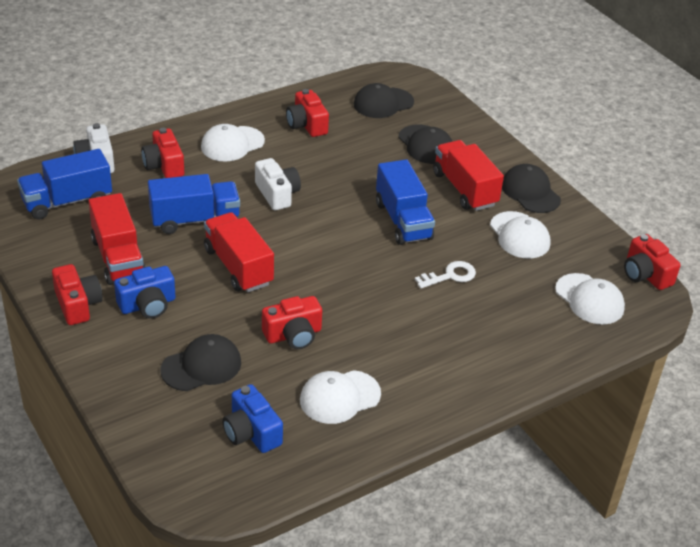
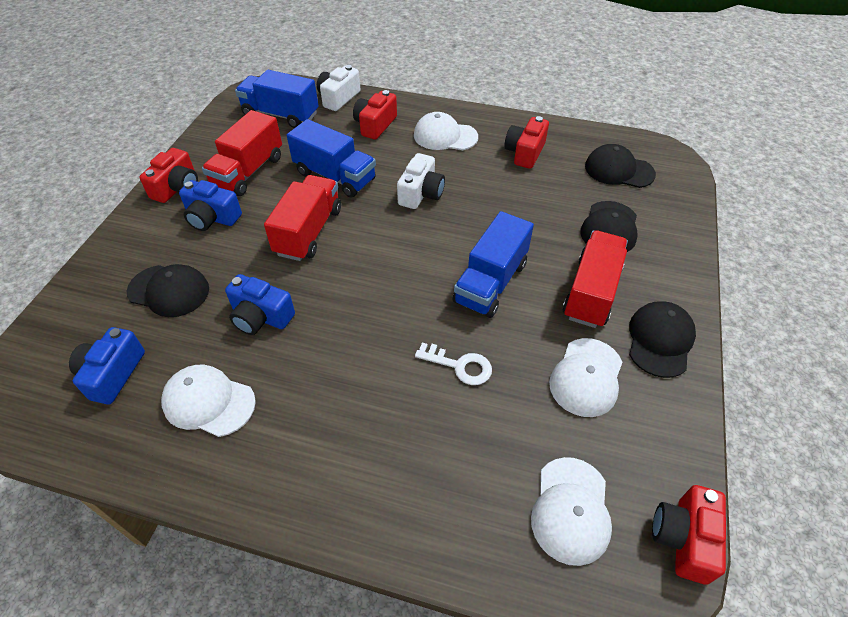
camera: 50 degrees right, 10 degrees up
(293, 335) = (261, 317): red camera -> blue camera

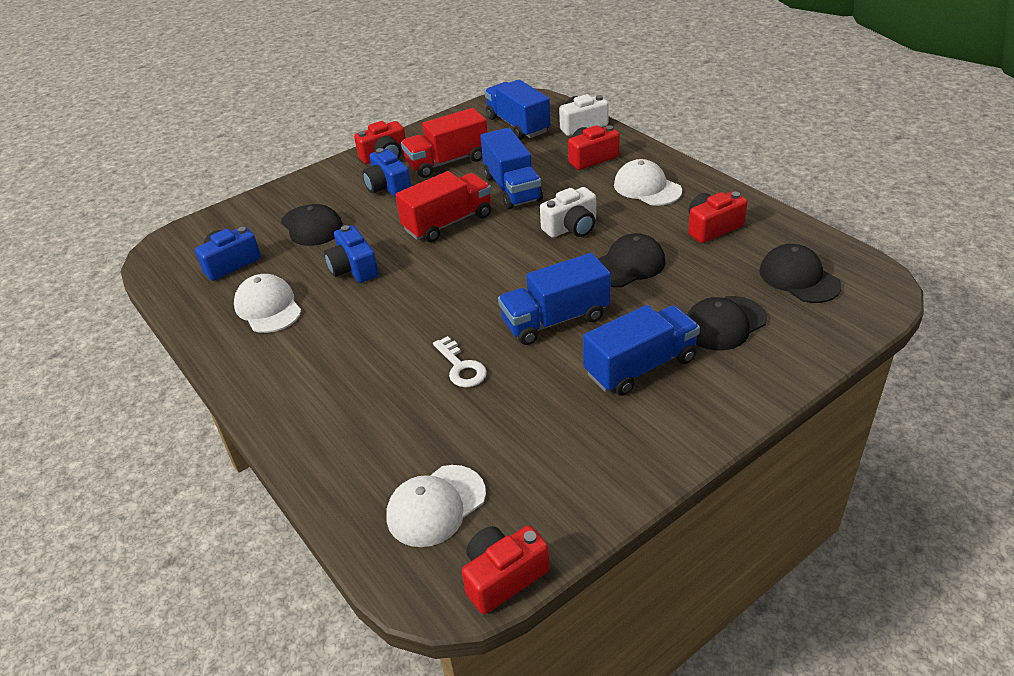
camera: 40 degrees right, 10 degrees down
(586, 377) = (557, 426): white cap -> none
(591, 292) = (640, 367): red truck -> blue truck
(660, 340) = (661, 433): black cap -> black cap (627, 265)

